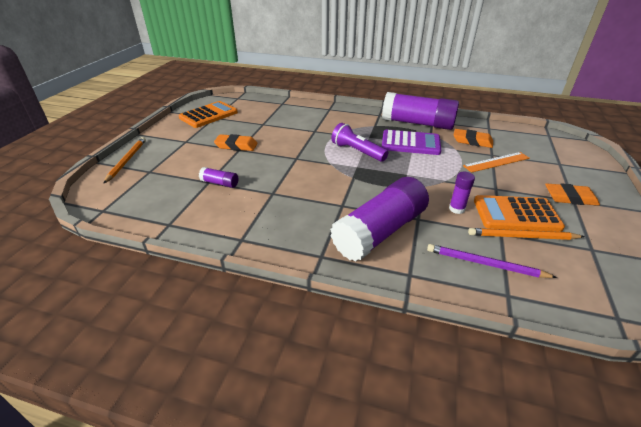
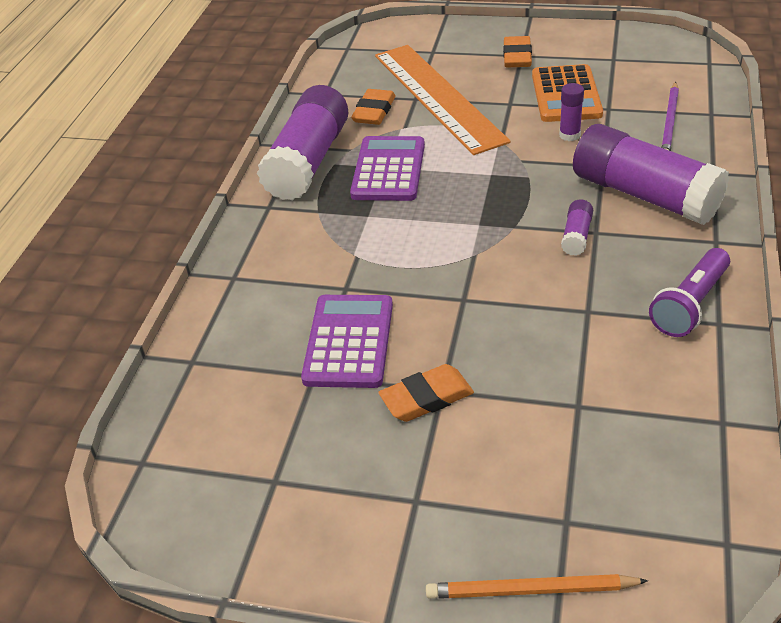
camera: 90 degrees left, 5 degrees up
(208, 115) = (260, 497): orange calculator -> none
(220, 183) = (578, 387): purple glue stick -> purple glue stick (576, 236)
(236, 146) = (426, 398): orange eraser -> orange eraser turned 60 degrees clockwise
(279, 131) = (349, 341): none -> purple calculator
(357, 151) = (427, 226): purple flashlight -> purple flashlight (690, 304)
(496, 162) = (438, 96): orange ruler -> orange ruler, size x2.02
(522, 237) = (610, 96): orange pencil -> none

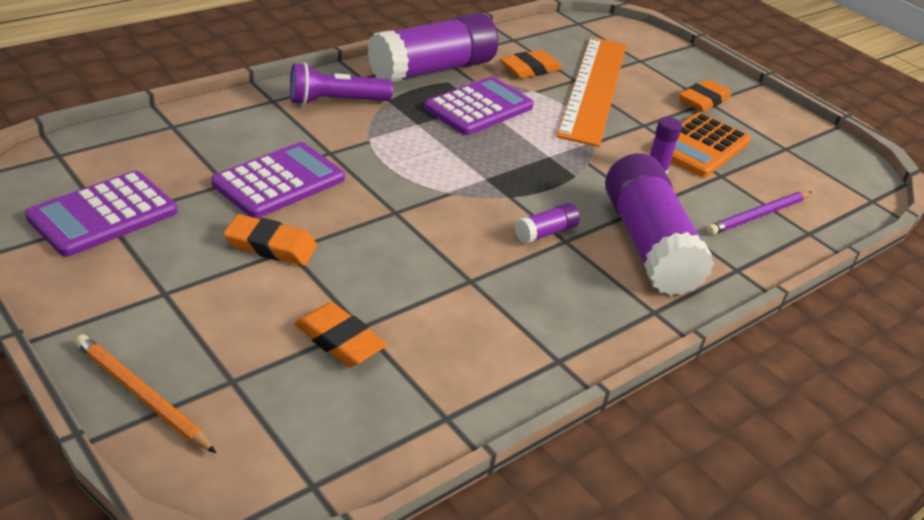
camera: 30 degrees right, 5 degrees down
(266, 480) = (103, 215): none -> purple calculator
(582, 428) = (339, 340): none -> orange eraser
(690, 304) = (556, 333): purple flashlight -> purple flashlight (336, 101)

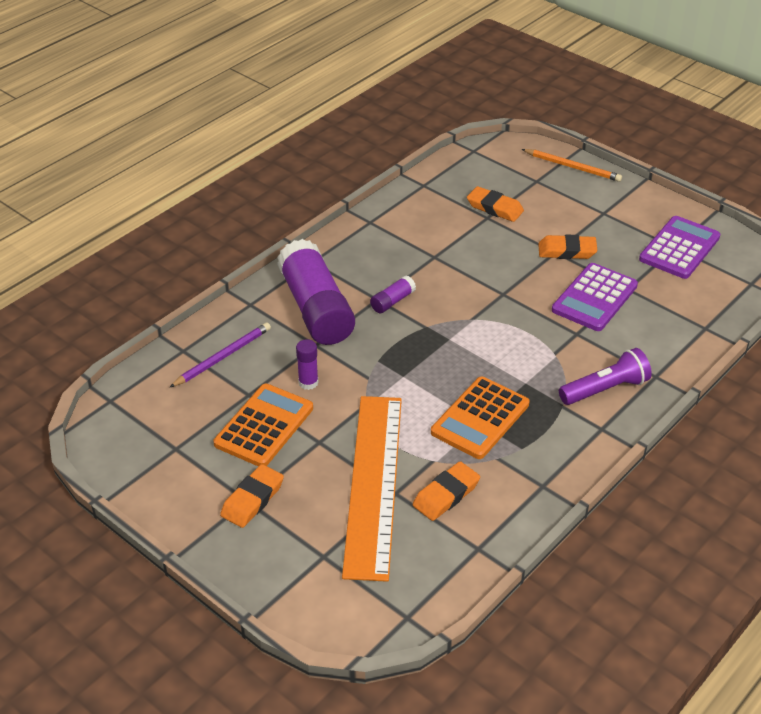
camera: 175 degrees right, 5 degrees up
(432, 70) = (543, 461): purple glue stick -> none
(478, 107) = (480, 418): purple calculator -> orange calculator

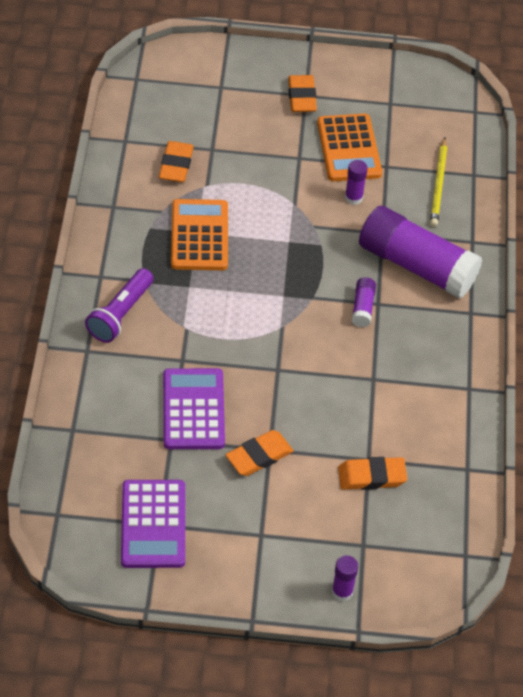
camera: 140 degrees right, 10 degrees up
(223, 357) = (438, 185): purple pencil -> yellow pencil
(373, 483) = (233, 147): orange ruler -> none
(572, 167) = (342, 591): orange pencil -> purple glue stick

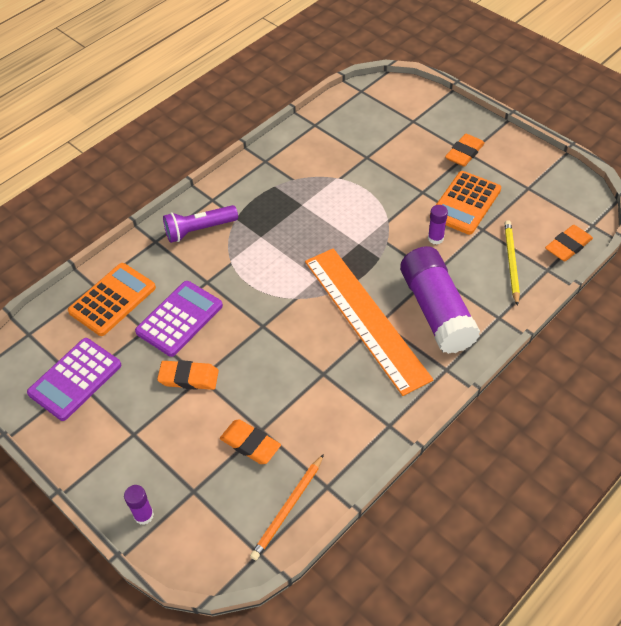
camera: 45 degrees right, 0 degrees up
(176, 165) = (332, 155): orange eraser -> orange eraser (568, 246)
(199, 236) = (301, 207): orange calculator -> orange calculator (112, 299)
(363, 307) = (366, 318): purple glue stick -> orange ruler
(438, 185) = (511, 262): yellow pencil -> yellow pencil turned 135 degrees clockwise
(454, 506) = (288, 509): none -> orange pencil

